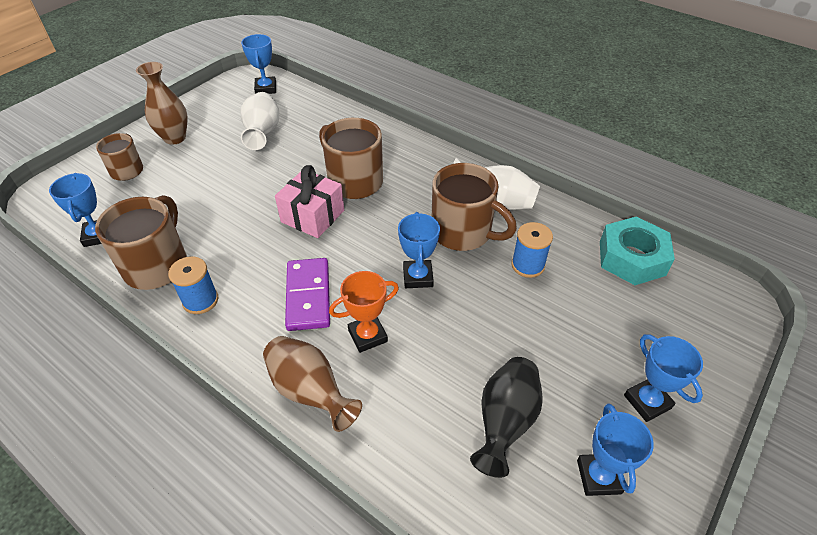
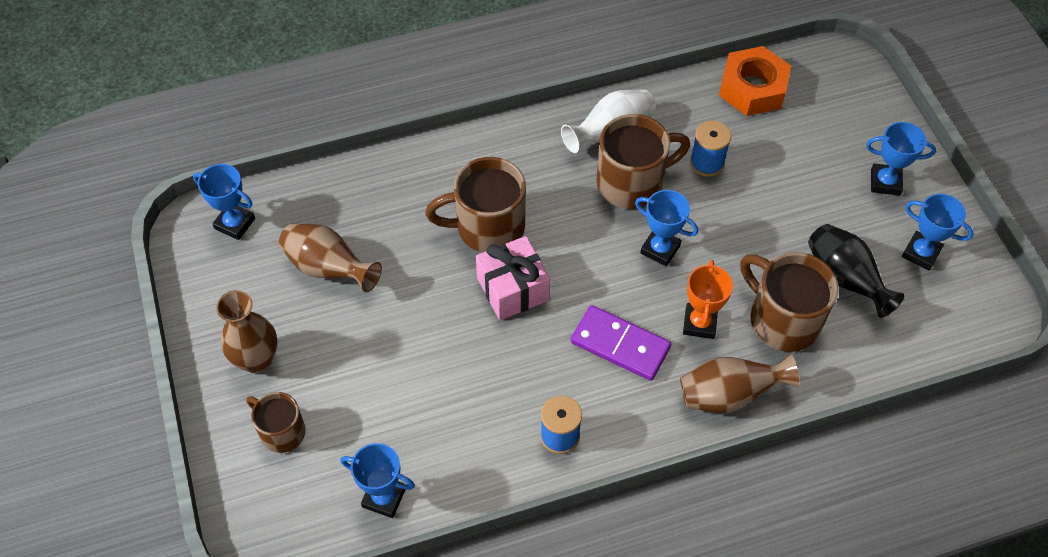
camera: 55 degrees left, 10 degrees up
(157, 265) = (478, 456): brown mug -> brown mug (782, 320)
(262, 133) = (328, 268): white vase -> brown vase
(632, 258) = (752, 88): turquoise nut -> orange nut

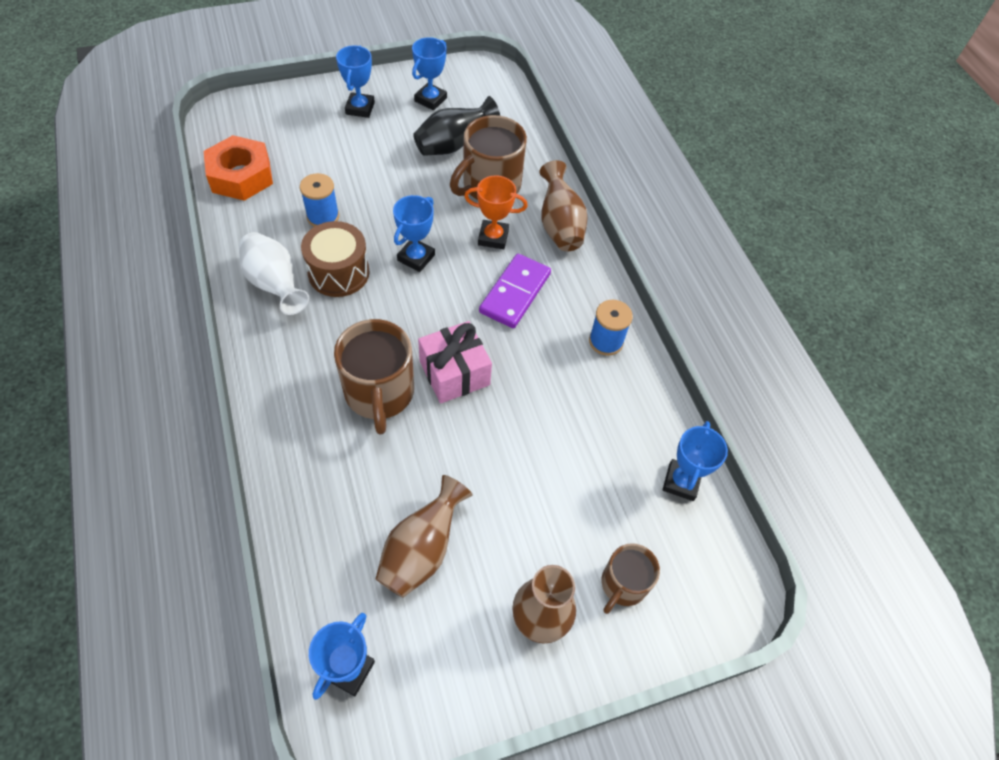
camera: 95 degrees left, 0 degrees up
(632, 183) = (338, 272): brown mug -> brown drum

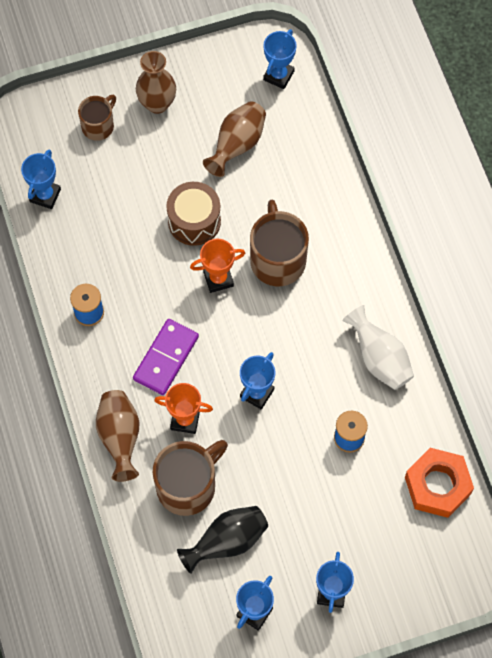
camera: 175 degrees left, 10 degrees up
(338, 272) = (325, 374): brown drum -> brown drum (194, 221)
(454, 373) = (218, 279): pink gift -> orange trophy

